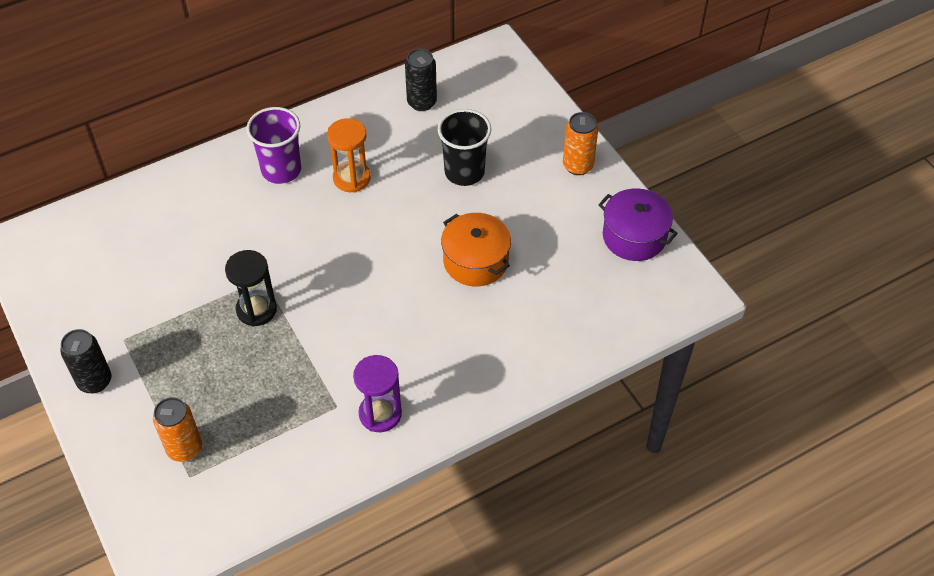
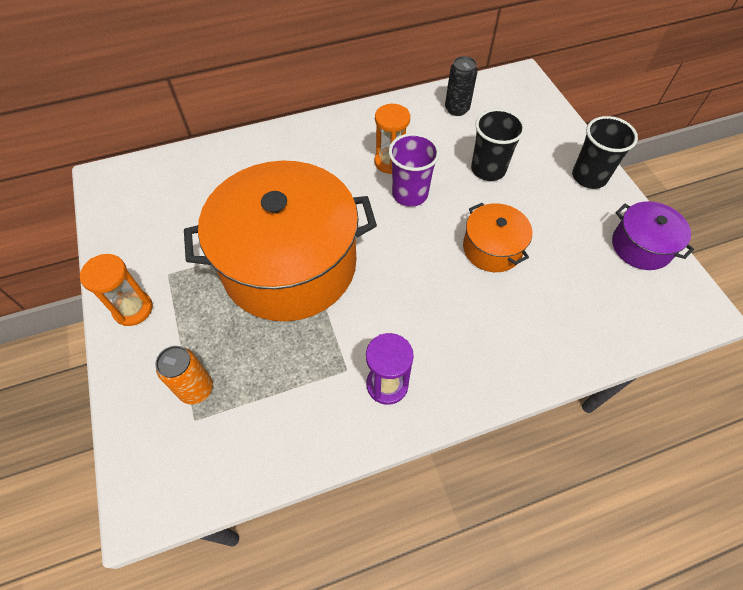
camera: 10 degrees right, 5 degrees up
(95, 381) = (133, 309): black can -> orange hourglass
(256, 309) = (289, 264): black hourglass -> orange pot
(281, 170) = (332, 148): purple cup -> purple cup (410, 194)
(578, 166) = (589, 177): orange can -> black cup

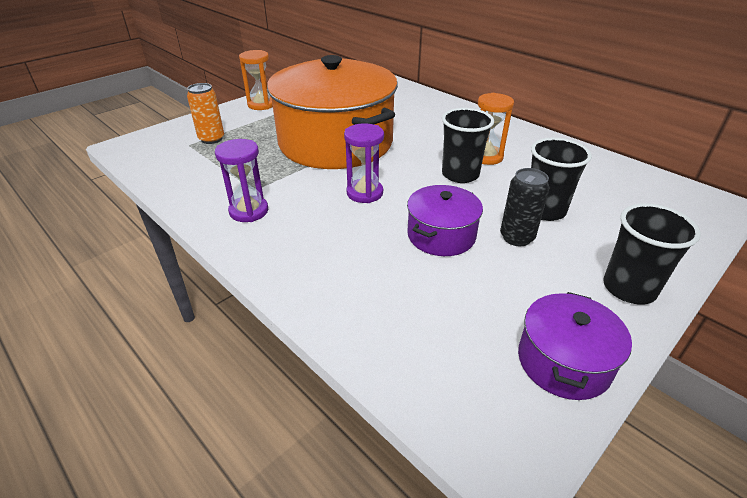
camera: 65 degrees right, 20 degrees down
(403, 276) = (364, 193): none -> purple hourglass
(410, 194) = (460, 175): purple cup -> black cup
(457, 109) = (602, 174): black can -> black can (516, 237)
(492, 248) = (441, 235): orange pot -> purple pot

